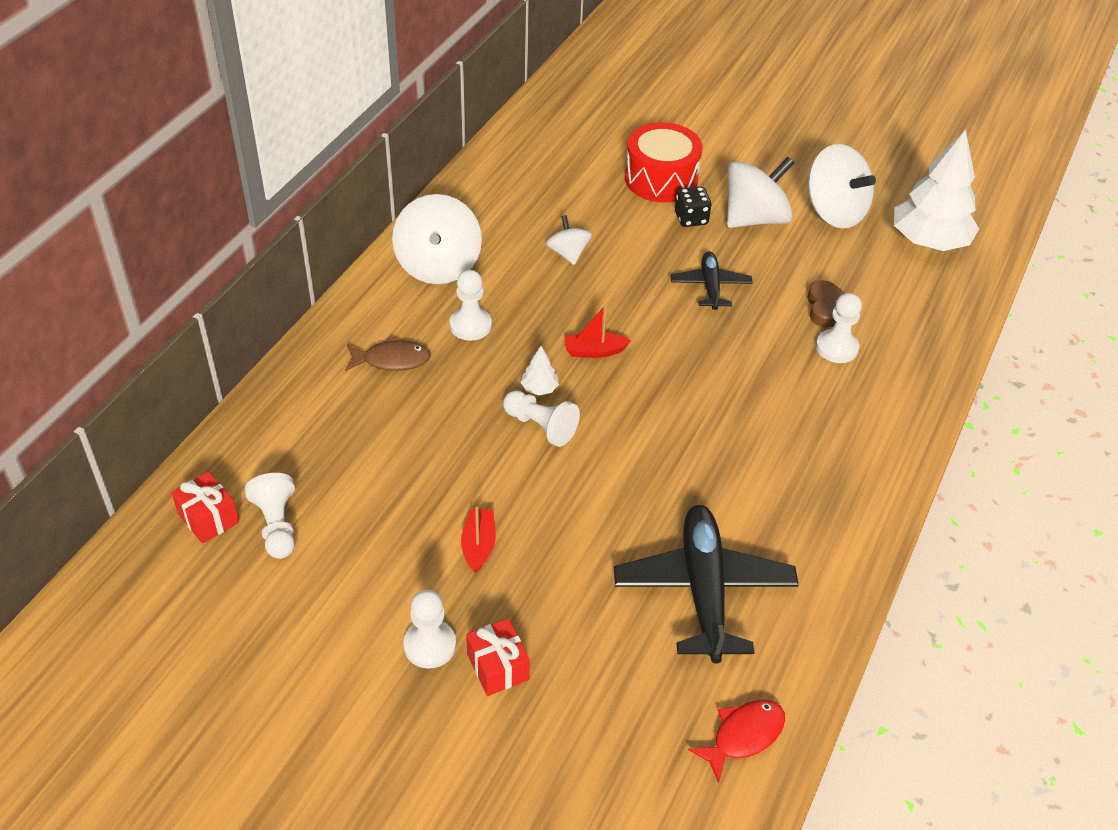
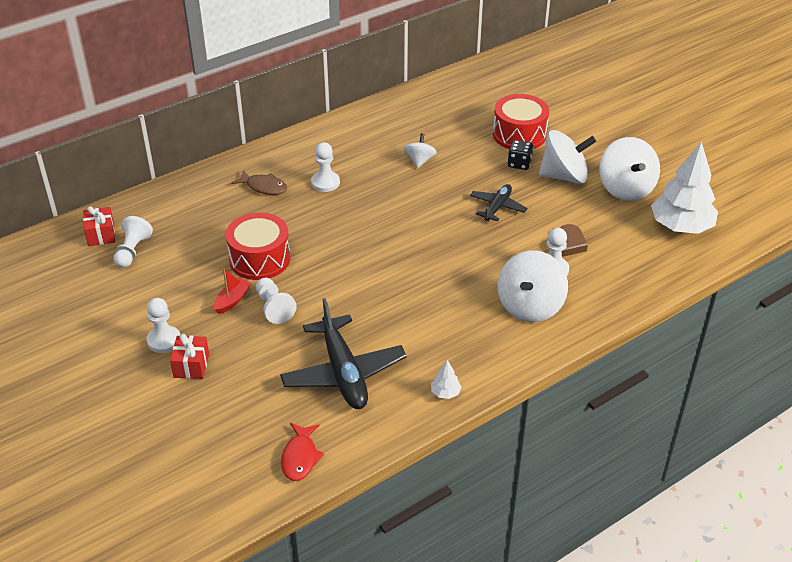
camera: 30 degrees right, 5 degrees down
(438, 265) = (333, 144): white spinning top -> white spinning top (530, 306)
(468, 469) = (259, 259): none -> red drum
(539, 388) = (337, 230): white tree -> white tree (445, 393)
(541, 426) = (321, 251): white pawn -> white pawn (274, 307)
(594, 351) = (389, 220): red boat -> none
(703, 590) = (343, 373): black plane -> black plane turned 135 degrees clockwise
(743, 736) = (300, 457): red fish -> red fish turned 105 degrees clockwise

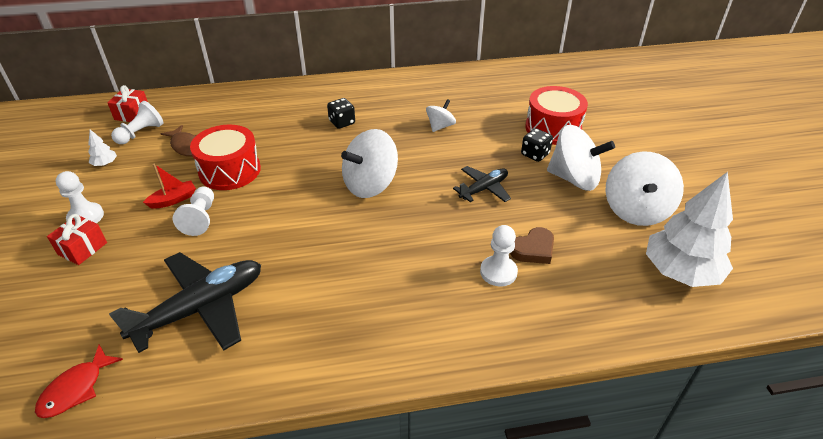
camera: 25 degrees right, 0 degrees up
(264, 187) = (289, 112): brown fish -> brown fish (186, 146)
(325, 183) = (342, 122): white pawn -> black dice
(343, 373) = (201, 308): black plane -> black plane turned 135 degrees counterclockwise
(445, 393) = (279, 374): white tree -> white tree (105, 164)
(530, 306) = (444, 305): white spinning top -> white spinning top (370, 185)

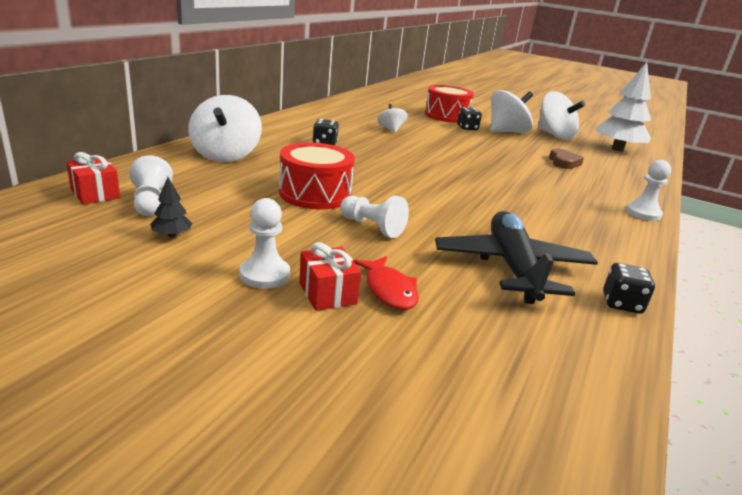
camera: 55 degrees left, 15 degrees down
(76, 389) = (577, 361): red fish -> red fish (389, 290)
(105, 164) = (172, 235): white tree -> black tree
(173, 200) = (318, 227): red boat -> none
(186, 146) = (230, 194): brown fish -> none
(192, 390) = (621, 303): none -> black dice
(370, 185) = (428, 166): white spinning top -> white spinning top (225, 155)
(483, 189) = (484, 148): black plane -> none
(498, 272) = (576, 176): white pawn -> white pawn (643, 213)

